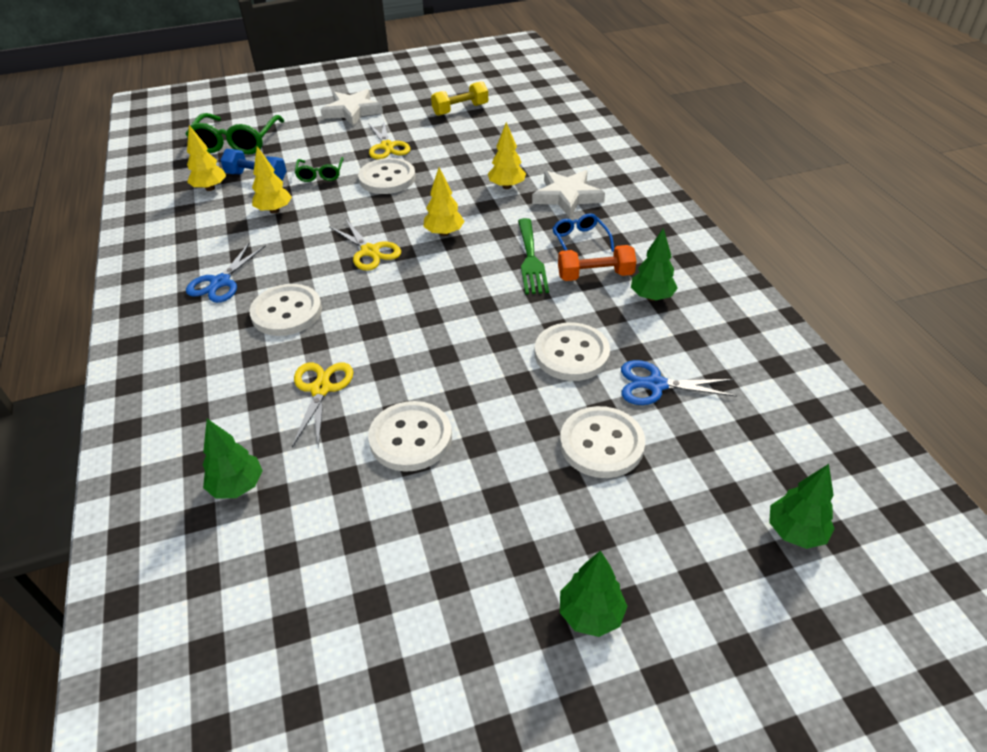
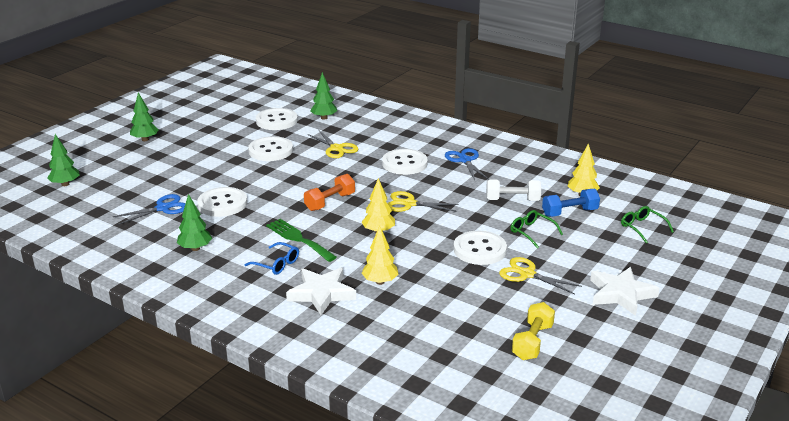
camera: 140 degrees right, 15 degrees down
(236, 142) = (642, 228): green glasses -> green glasses, size x0.54
(274, 210) = (512, 200): yellow tree -> white dumbbell
(595, 275) = (244, 246): orange dumbbell -> orange dumbbell (330, 202)
(601, 444) = (176, 179): white button -> white button (276, 121)

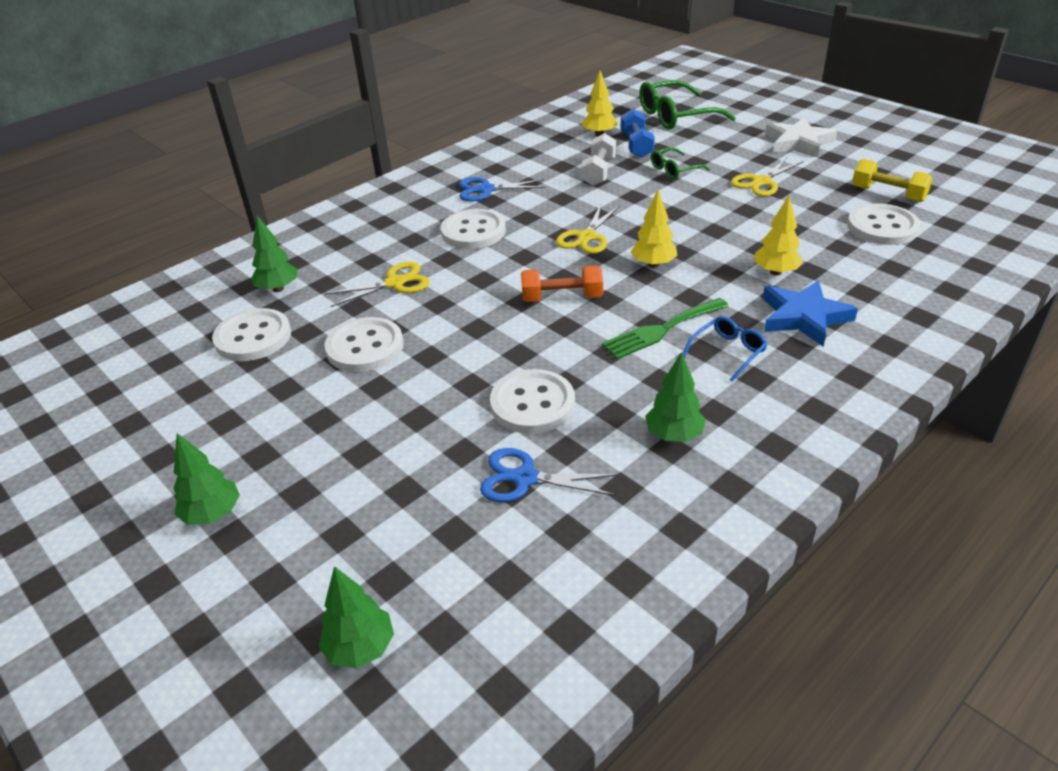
camera: 75 degrees left, 10 degrees up
(163, 208) = (525, 478): blue scissors -> blue scissors turned 60 degrees counterclockwise
(321, 293) = (804, 317): white star -> blue star
(330, 202) = (562, 298): orange dumbbell -> orange dumbbell turned 60 degrees counterclockwise
(479, 250) = (708, 202): white button -> white button (882, 227)
(642, 228) = (676, 116): green glasses -> green glasses, size x1.86

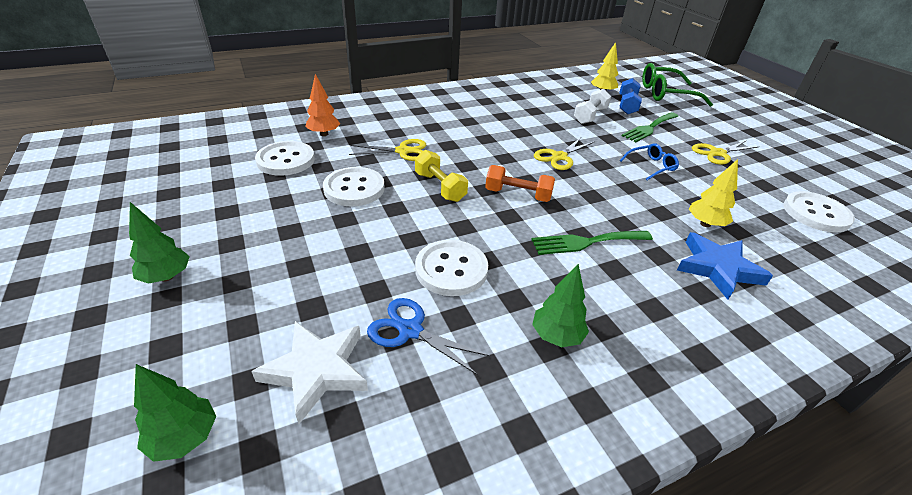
camera: 15 degrees right, 0 degrees up
(278, 289) = (324, 134): green tree -> orange tree
(473, 231) = (478, 132): white button -> none
(486, 190) = (502, 108): blue scissors -> none
(653, 264) = (602, 190): yellow tree -> none
(674, 170) = (649, 128): green glasses -> green fork
(728, 352) = (636, 278): blue glasses -> blue glasses (651, 166)
(798, 142) = (759, 133): white star -> white star (316, 370)
(888, 194) = (828, 189): yellow dumbbell -> yellow dumbbell (440, 187)

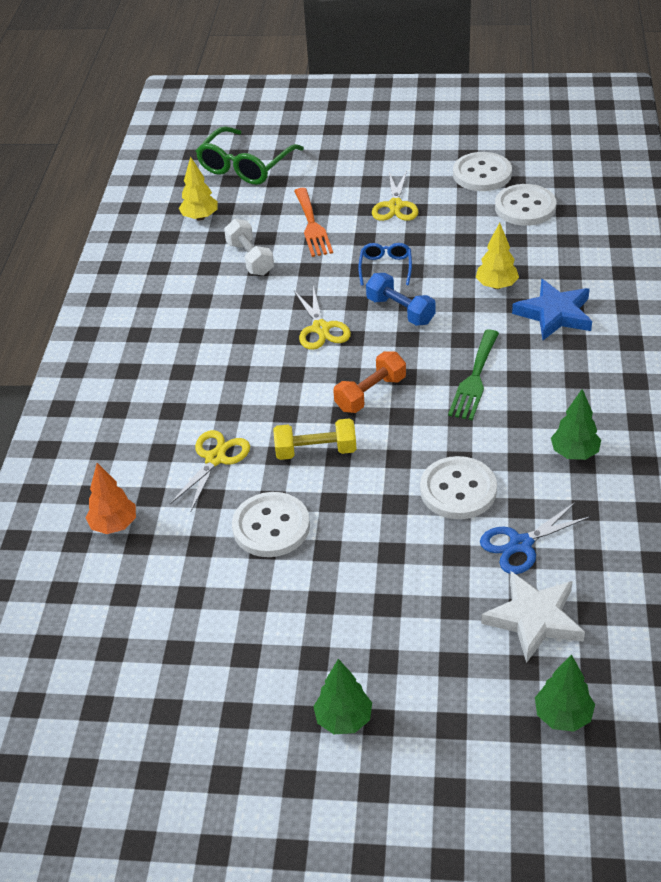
camera: 55 degrees left, 5 degrees up
(286, 160) = (160, 578): white button -> white button (482, 174)
(627, 105) = (249, 214): blue dumbbell -> blue dumbbell (400, 311)
(649, 128) = (312, 225): green fork -> orange fork

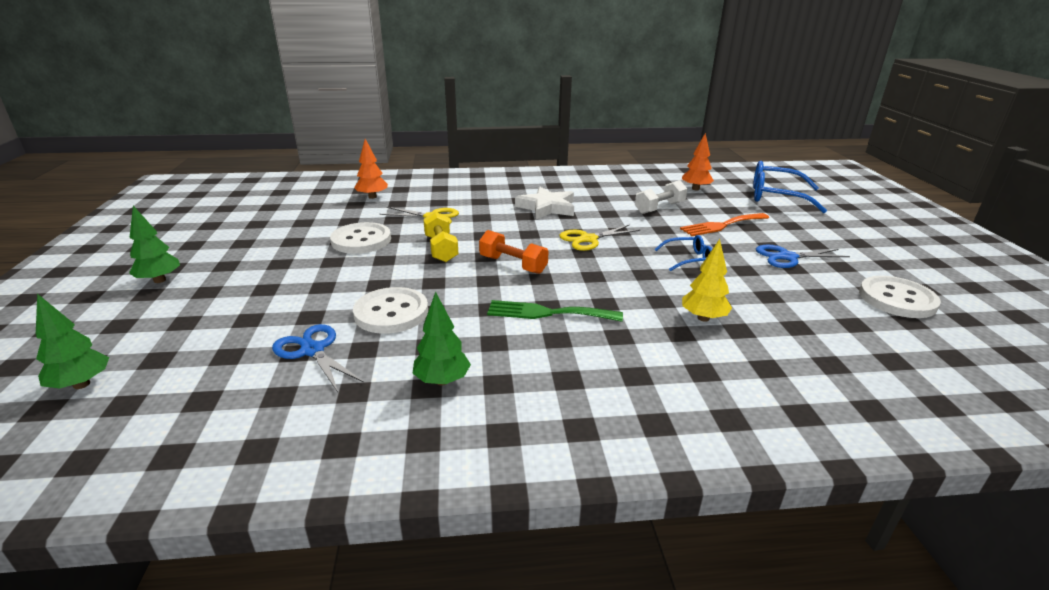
camera: 75 degrees right, 15 degrees down
(200, 217) = (695, 189): yellow tree -> orange tree
(245, 166) = (776, 196): green glasses -> blue glasses
(395, 206) = (787, 257): yellow scissors -> blue scissors
(400, 311) = (630, 270): blue dumbbell -> none
(525, 207) = (865, 330): white button -> none
(534, 619) = (212, 362): white star -> white star (547, 207)
(555, 314) = (678, 359): blue star -> none

